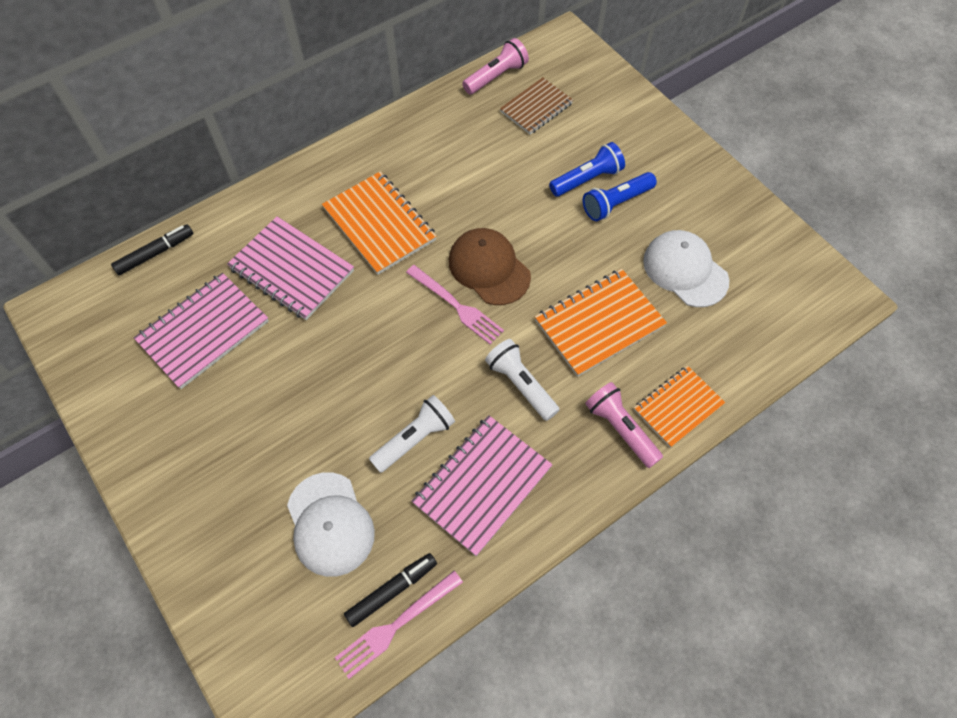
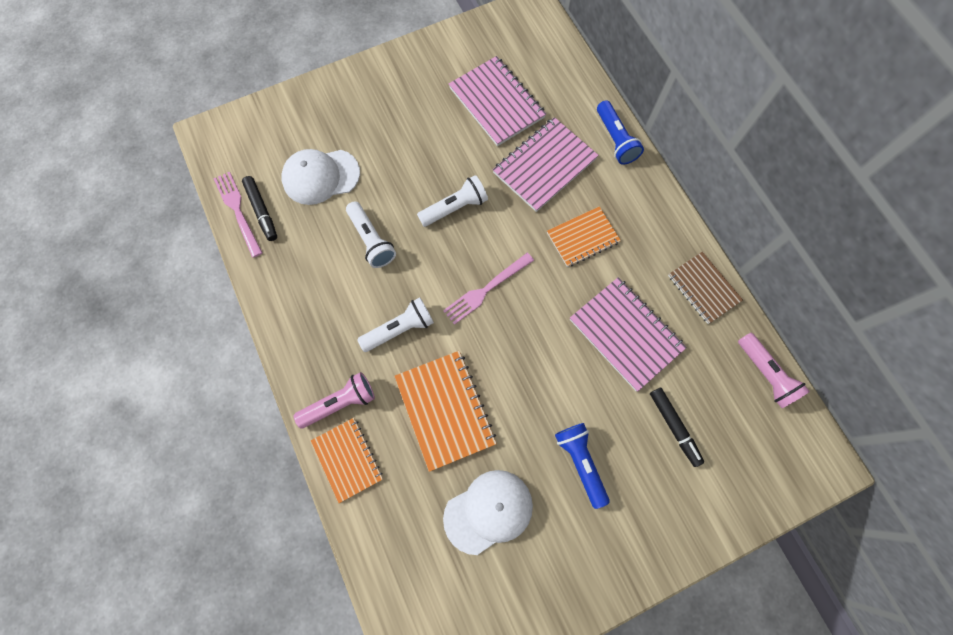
camera: 100 degrees right, 10 degrees up
(155, 253) = (575, 71): black marker -> black marker (674, 427)
(358, 354) = (455, 207): none -> white flashlight
(379, 224) = (583, 238): orange notebook -> orange notebook, size x0.66
(482, 485) = (321, 283): pink notebook -> pink notebook (626, 334)
(489, 268) = (521, 323): brown cap -> none
(536, 107) = (717, 408): brown notebook -> brown notebook (703, 288)
(587, 179) = (615, 439): blue flashlight -> blue flashlight (615, 140)

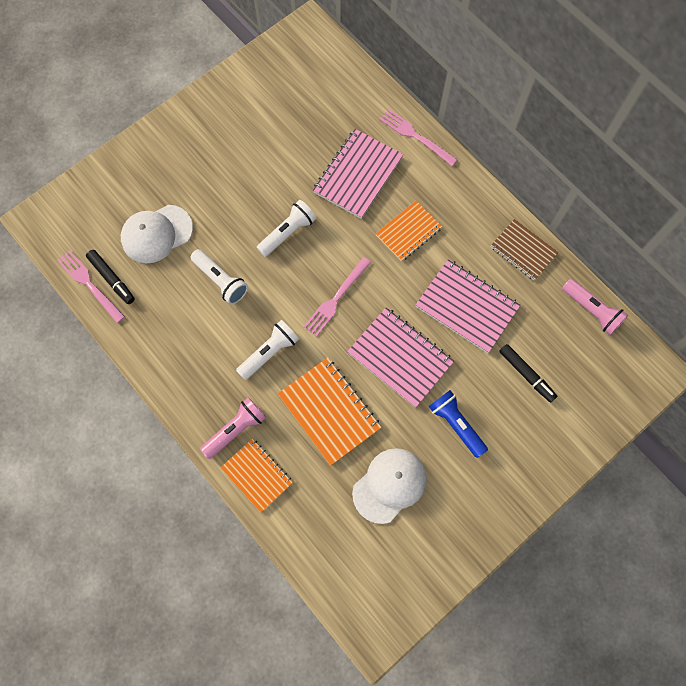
camera: 15 degrees left, 0 degrees up
(497, 103) = (299, 126): pink notebook -> pink notebook (400, 357)
(615, 140) = (415, 136): blue flashlight -> pink fork

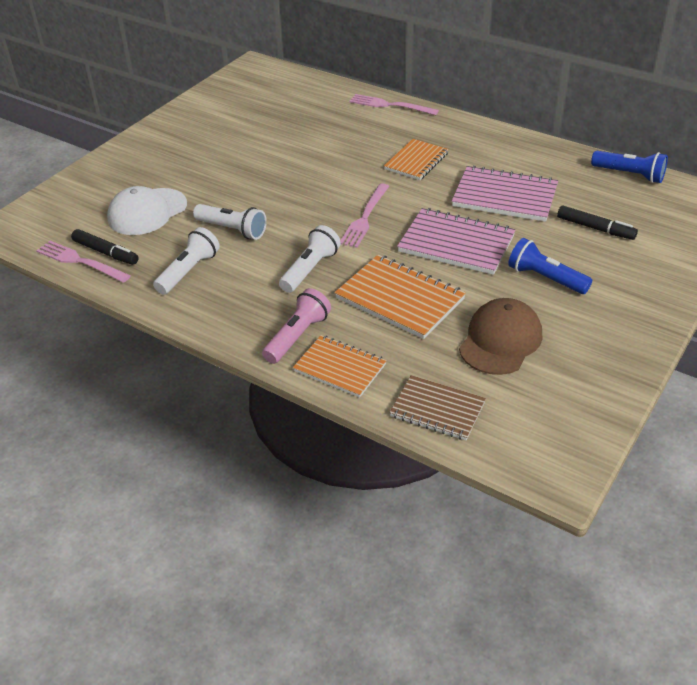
camera: 15 degrees left, 30 degrees down
(287, 232) = (291, 185): white flashlight -> white flashlight (188, 271)
(358, 175) = (345, 137): pink notebook -> none
(389, 485) = (500, 340): white cap -> brown cap
(523, 250) = (537, 151): brown notebook -> brown notebook (437, 409)
(592, 310) = (629, 175): pink flashlight -> blue flashlight

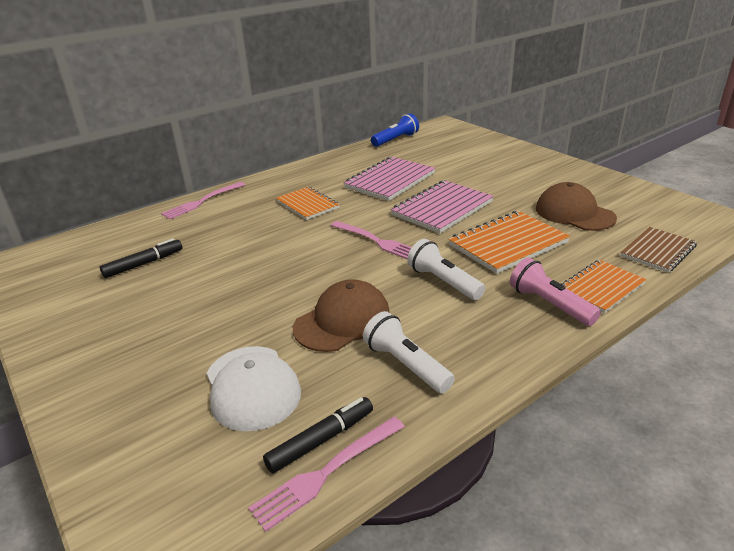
camera: 70 degrees left, 10 degrees down
(232, 230) = (342, 321): white flashlight -> brown cap
(545, 278) = (503, 185): blue flashlight -> none
(595, 228) = (452, 160): black marker -> black marker (144, 264)

